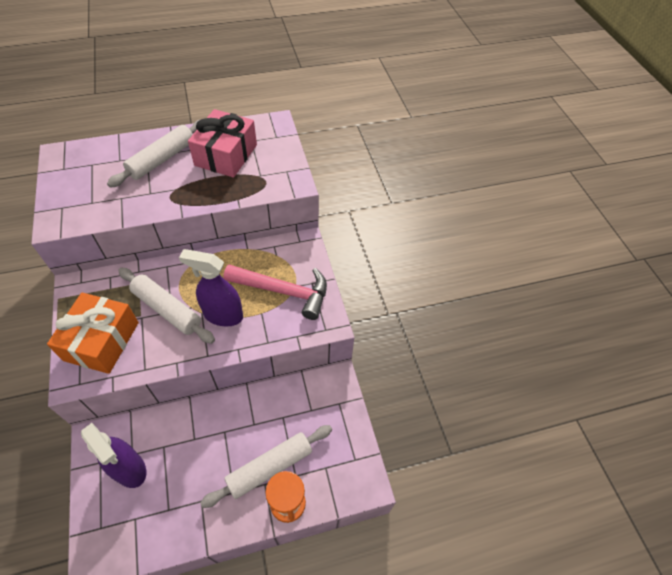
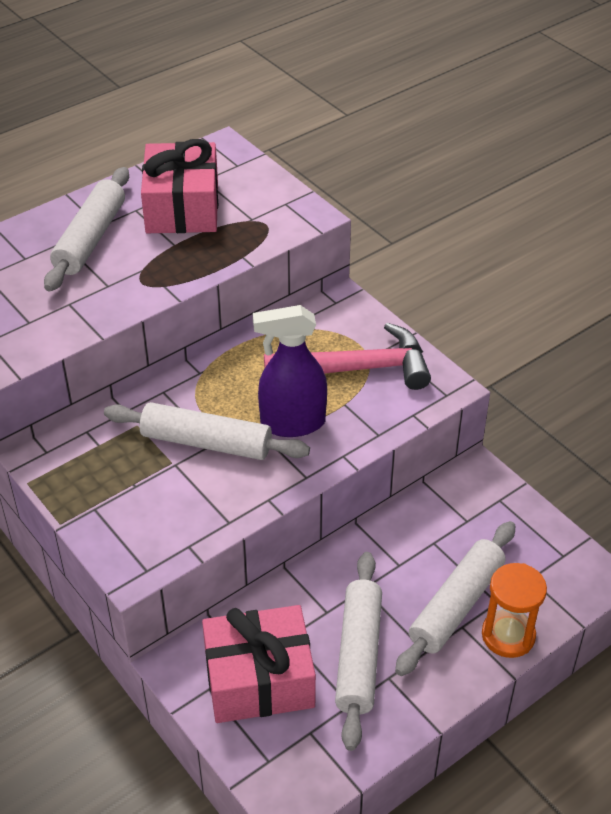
camera: 20 degrees left, 10 degrees down
(101, 341) = (139, 510): orange gift -> none
(129, 469) = (259, 679): purple spray bottle -> pink gift
(193, 477) = (358, 655): none -> white rolling pin

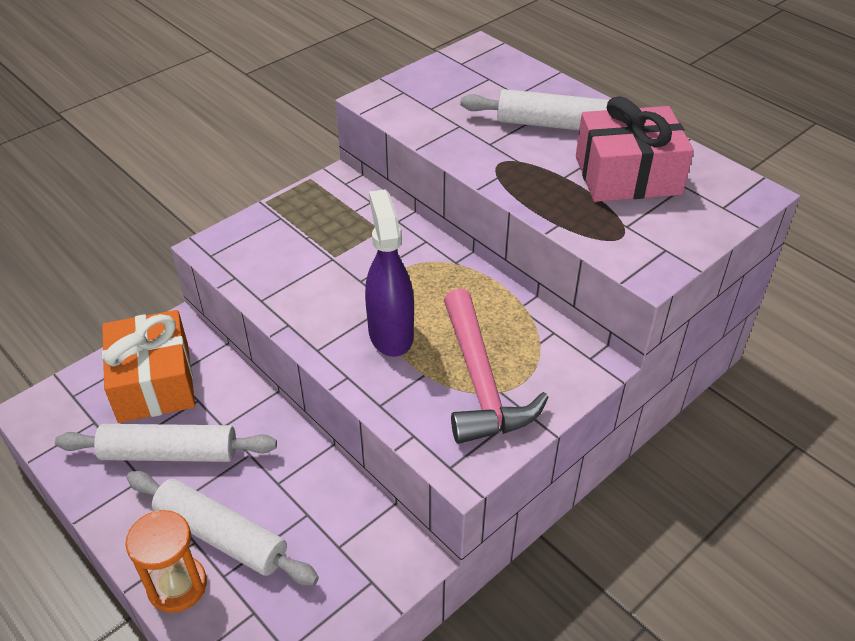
camera: 85 degrees right, 0 degrees up
(206, 443) = (360, 275): white rolling pin -> none
(259, 679) = (154, 382): pink gift -> orange gift

